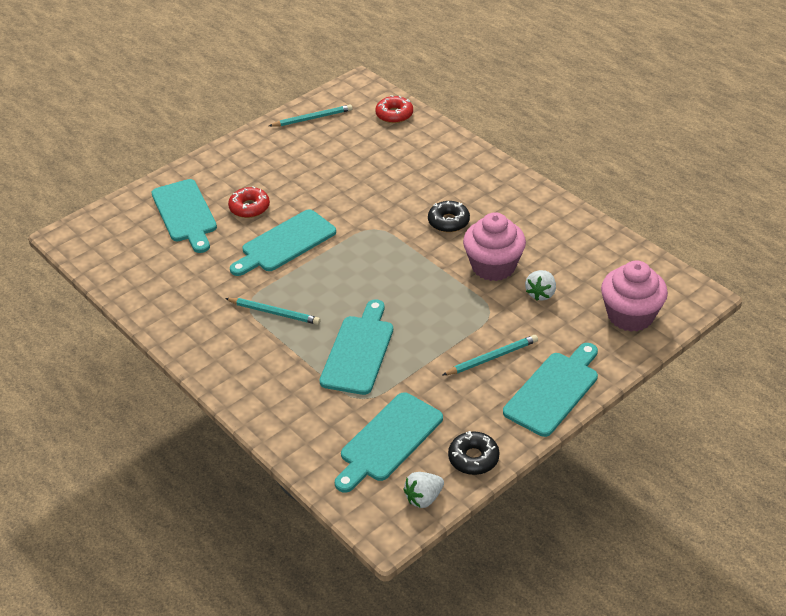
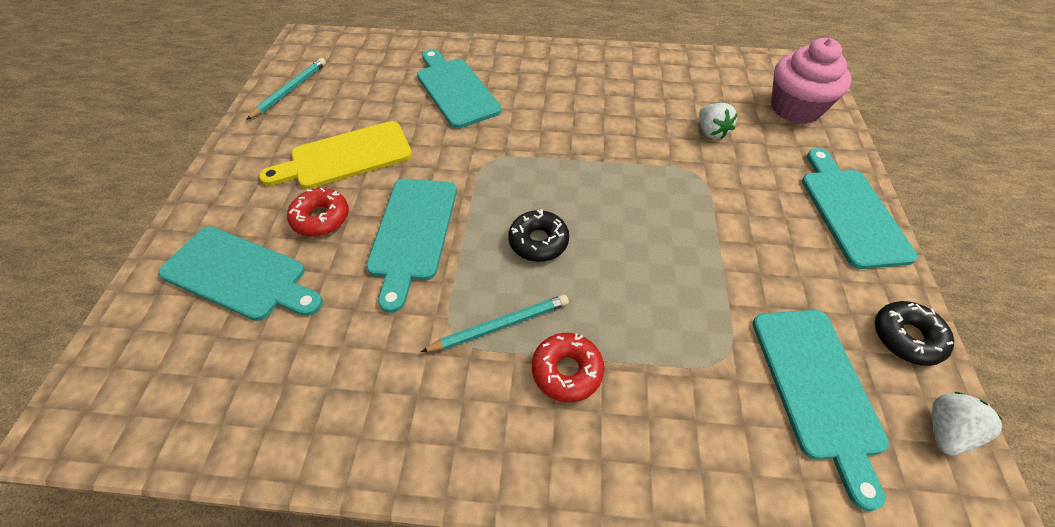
camera: 45 degrees left, 10 degrees up
(298, 179) = (345, 157): none -> yellow cutting board
(359, 351) = (646, 303): turquoise cutting board -> turquoise cutting board (455, 90)
(394, 114) = (374, 49): red donut -> red donut (567, 371)
(424, 498) = (945, 431): white strawberry -> white strawberry turned 150 degrees counterclockwise
(448, 222) = (549, 115): black donut -> black donut (538, 241)
(492, 358) = (764, 217): turquoise pencil -> none
(493, 266) = (641, 132): pink cupcake -> none

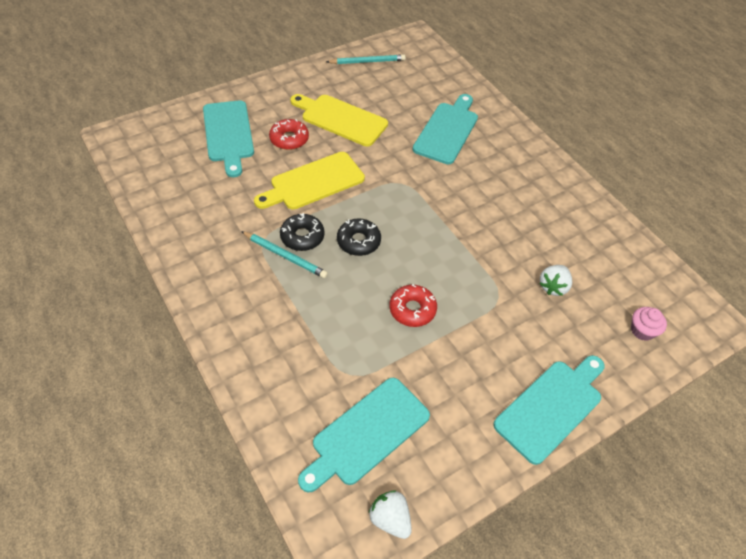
camera: 50 degrees right, 0 degrees up
(412, 233) = (313, 182): turquoise cutting board -> yellow cutting board
(567, 371) = (280, 301): red donut -> red donut (412, 309)
(795, 108) = (642, 330): pink cupcake -> pink cupcake, size x0.49
(906, 337) = (453, 476): black donut -> black donut (302, 237)
(945, 431) = (390, 519): white strawberry -> white strawberry turned 135 degrees counterclockwise

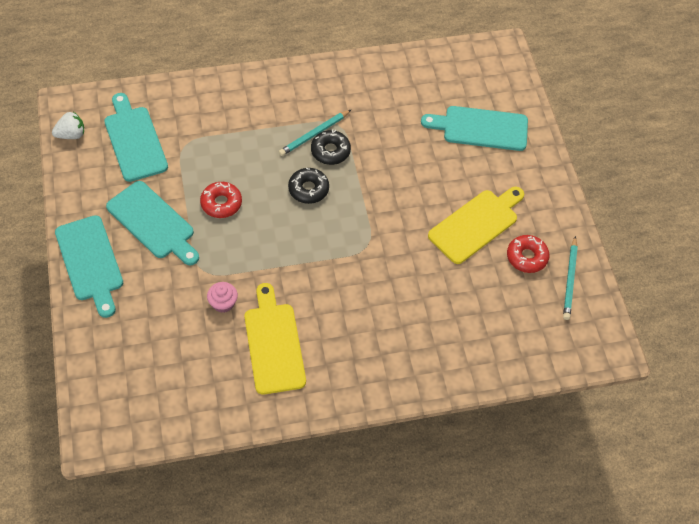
camera: 110 degrees right, 5 degrees up
(289, 139) = (459, 173): red donut -> red donut (526, 257)
(313, 182) = (393, 176): yellow cutting board -> yellow cutting board (274, 344)
(447, 131) = (428, 316): turquoise cutting board -> turquoise cutting board (153, 223)
(553, 287) = (194, 319): white strawberry -> none
(642, 330) = (117, 368): pink cupcake -> pink cupcake (223, 303)

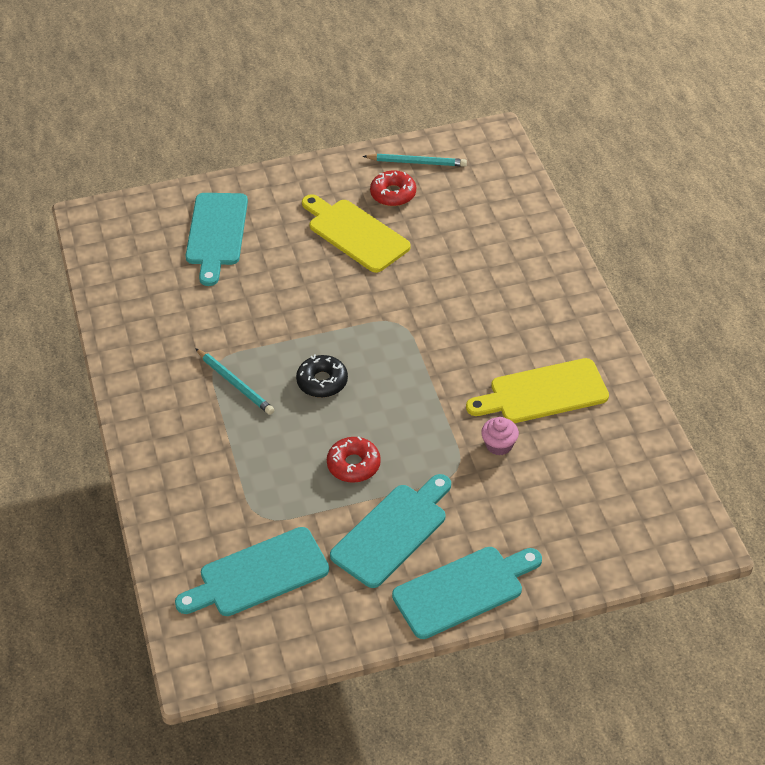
camera: 90 degrees left, 10 degrees down
(71, 134) = (252, 653): white strawberry -> none
(330, 151) = (261, 366): black donut -> none

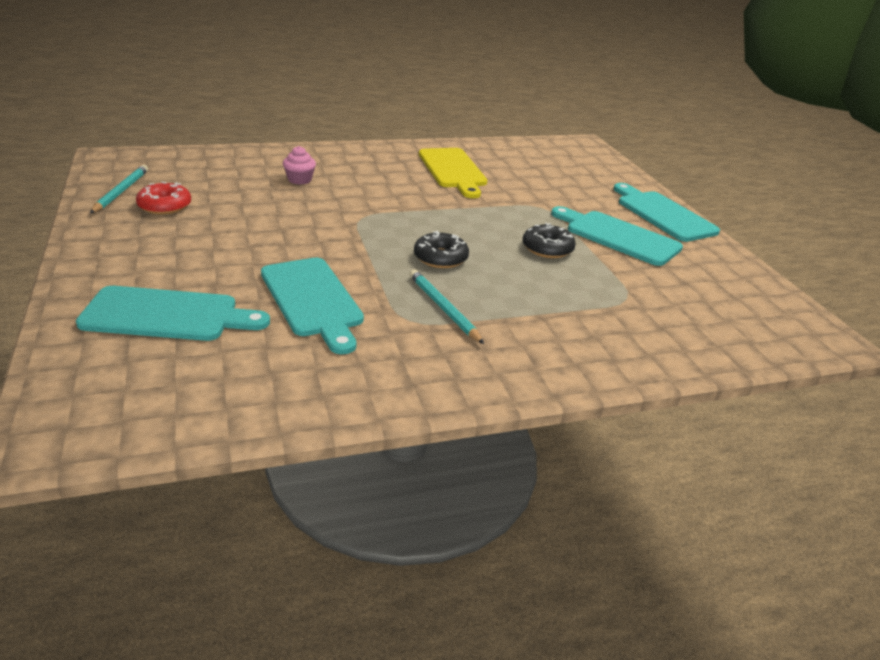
camera: 95 degrees left, 15 degrees down
(235, 383) = (443, 308): turquoise pencil -> turquoise pencil turned 75 degrees counterclockwise
(258, 574) = (698, 302): turquoise cutting board -> turquoise cutting board (312, 300)
(353, 465) = (547, 248): red donut -> black donut
(355, 234) = (218, 229): yellow cutting board -> none
(499, 445) = (511, 190): pink cupcake -> pink cupcake (299, 180)

